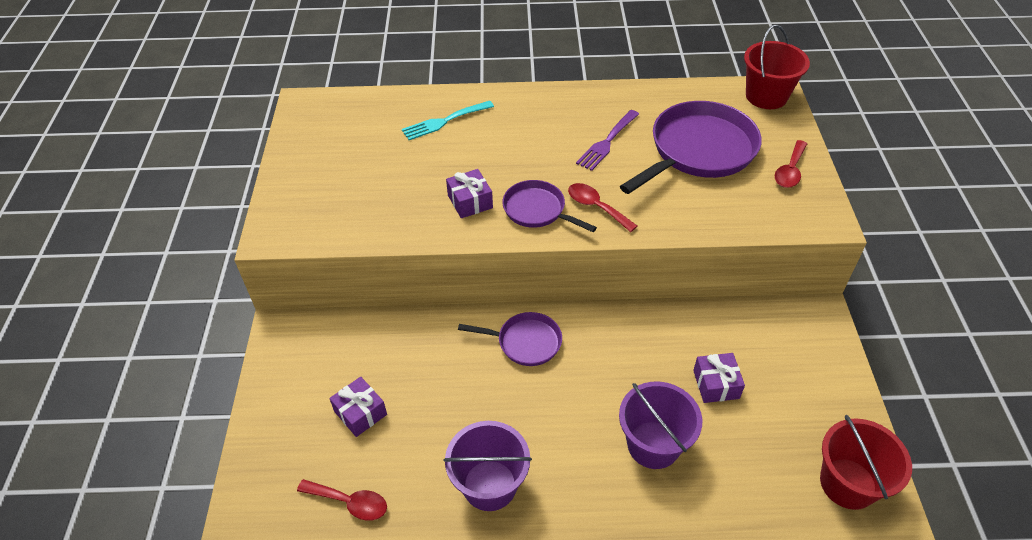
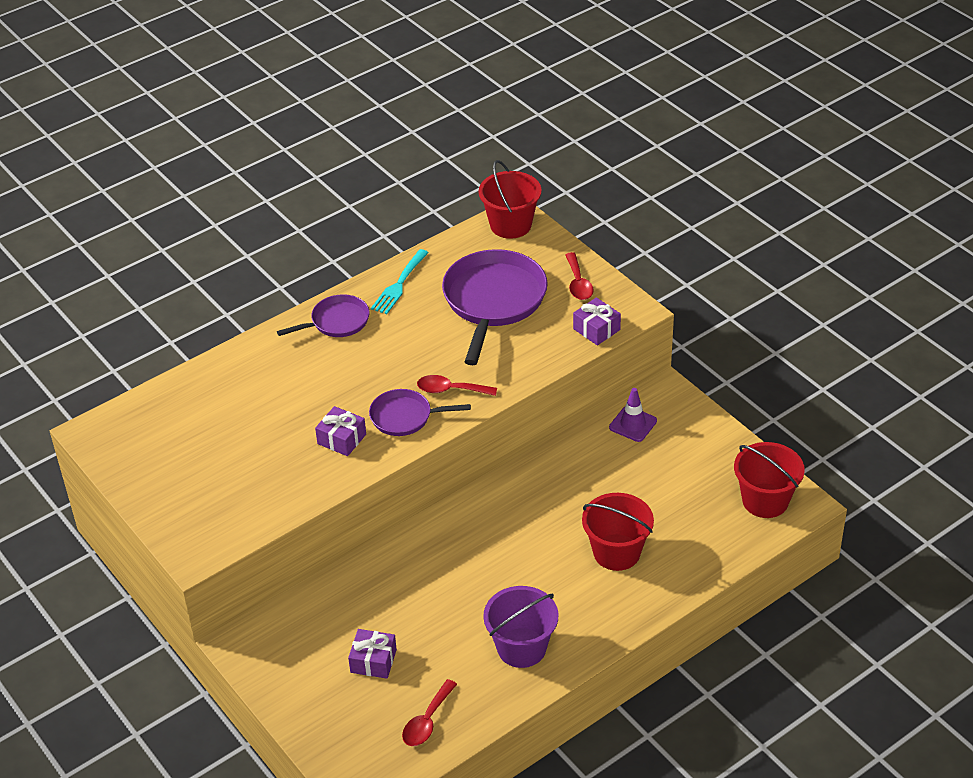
camera: 35 degrees left, 5 degrees down
(350, 502) = (427, 721): red spoon -> red spoon turned 135 degrees clockwise
(444, 121) = (248, 383): turquoise fork -> turquoise fork (399, 285)
(525, 342) = (458, 536): purple pan -> purple pan (337, 322)
(607, 142) = (411, 331): purple fork -> none
(653, 445) = (616, 552): purple bucket -> red bucket
(716, 384) = (628, 485): purple gift -> purple gift (596, 329)
(764, 328) = (633, 424): none -> purple traffic cone

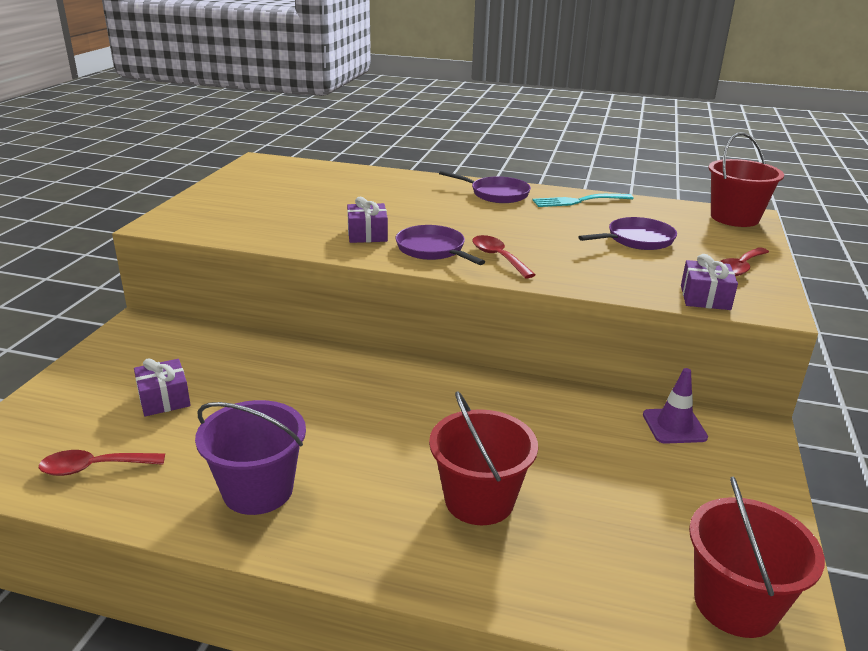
camera: 50 degrees right, 15 degrees down
(493, 301) = (637, 240): purple pan -> purple pan, size x0.55

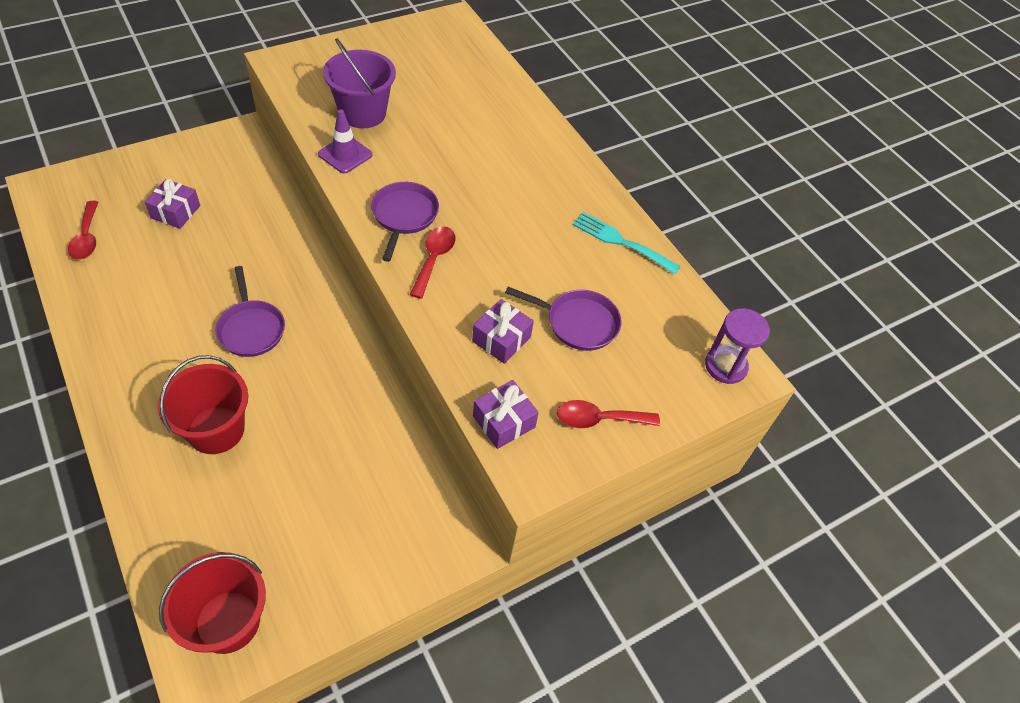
camera: 40 degrees right, 25 degrees up
(94, 468) = (87, 238): red spoon -> red spoon turned 135 degrees counterclockwise
(258, 490) = (131, 320): purple bucket -> purple bucket (363, 113)
(367, 234) = (388, 166): purple gift -> purple gift (501, 339)
(496, 194) = (567, 184): purple pan -> purple pan (251, 328)
(674, 426) = (412, 492): purple traffic cone -> purple traffic cone (345, 154)
(734, 218) = (725, 366): red bucket -> purple hourglass

